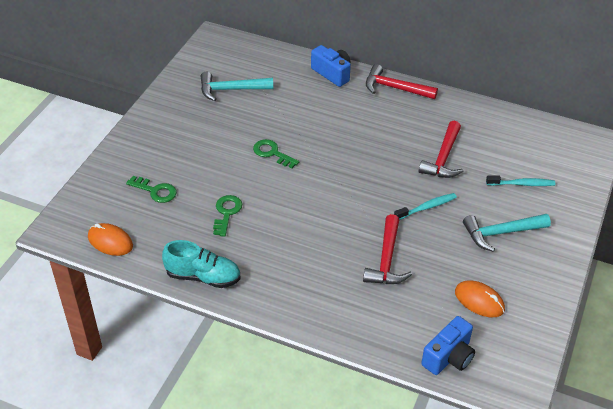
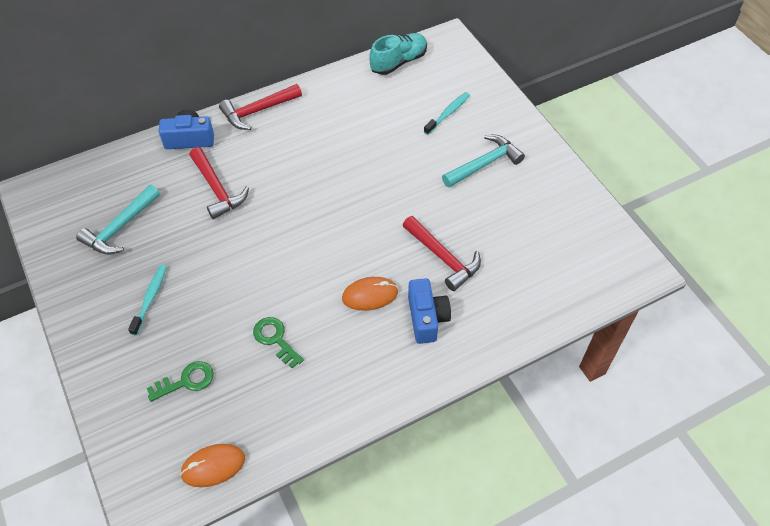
camera: 50 degrees left, 10 degrees up
(203, 277) = (335, 411): turquoise shoe -> turquoise shoe (398, 62)
(272, 153) = (238, 252): green key -> none
(427, 207) = (413, 189): turquoise toothbrush -> turquoise toothbrush (150, 298)
(443, 158) = (371, 139): red hammer -> red hammer (217, 189)
(449, 357) = (576, 289): blue camera -> blue camera (426, 318)
(479, 301) = (538, 228): orange mouse -> orange mouse (370, 295)
(501, 233) = (484, 164): turquoise hammer -> turquoise hammer turned 150 degrees counterclockwise

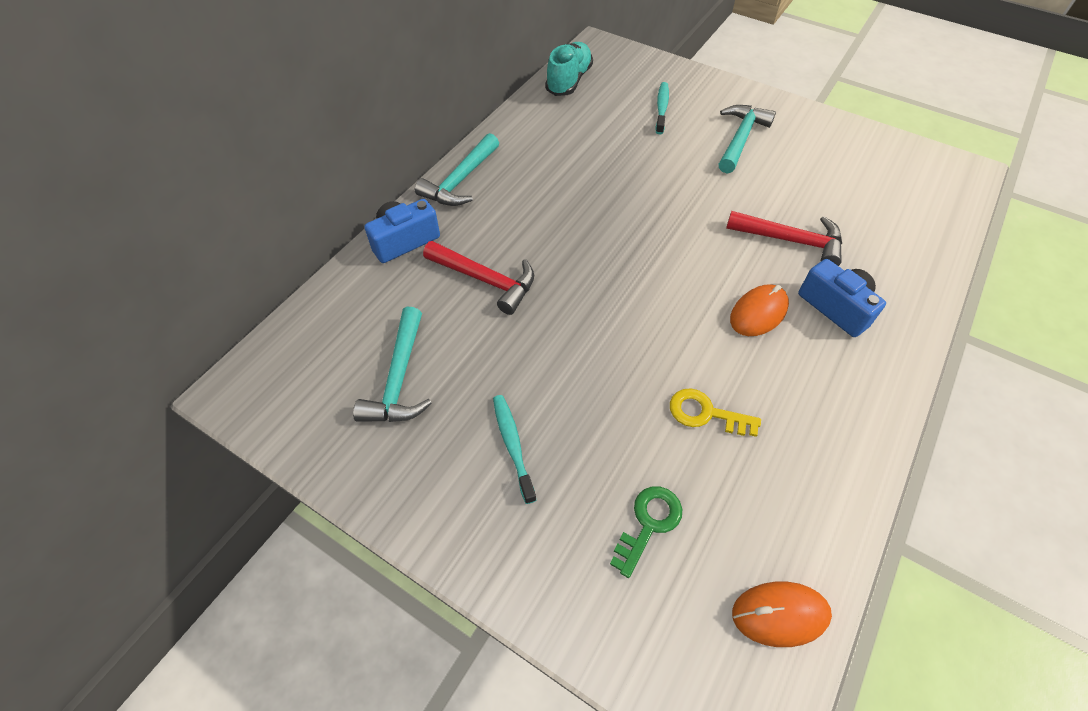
camera: 30 degrees left, 0 degrees up
(213, 466) = (780, 614): orange mouse -> orange mouse turned 45 degrees clockwise
(257, 111) = (460, 181): red hammer -> turquoise hammer
(275, 339) = (706, 413): green key -> yellow key

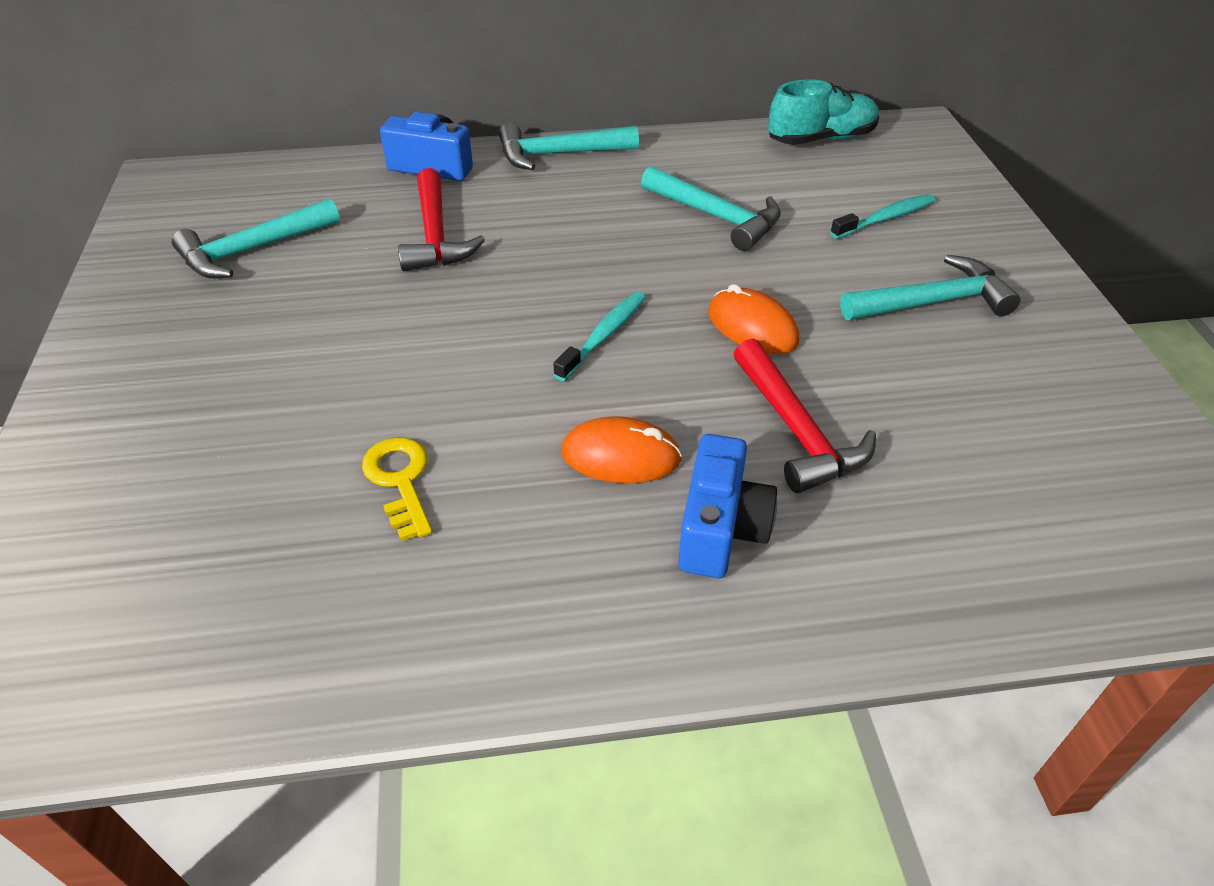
camera: 50 degrees right, 10 degrees down
(512, 445) = (228, 357): turquoise toothbrush -> turquoise toothbrush (604, 335)
(596, 160) = (716, 217): none -> turquoise hammer
(649, 524) = (196, 504): green key -> none
(780, 614) = (136, 682): orange mouse -> orange mouse (752, 327)

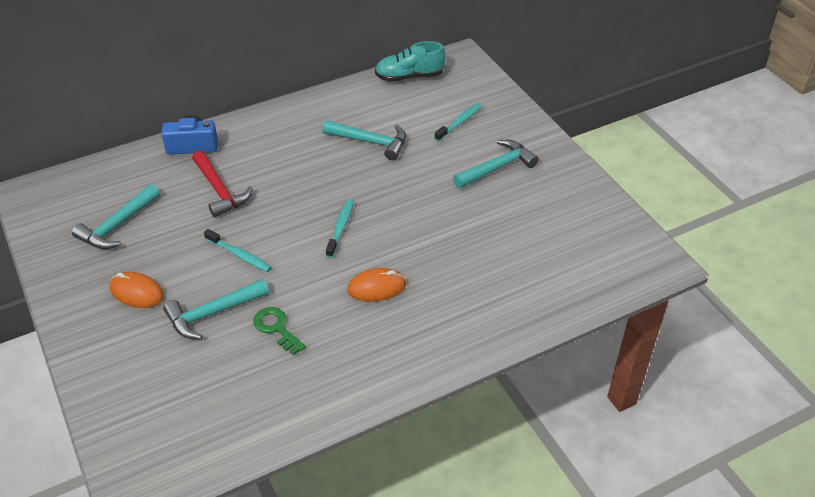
camera: 20 degrees left, 0 degrees up
(400, 481) = (276, 328): yellow key -> green key
(409, 339) = (239, 255): none -> turquoise toothbrush
(558, 154) = (263, 120): turquoise hammer -> turquoise hammer (212, 313)
(720, 529) = (436, 308): blue camera -> none
(752, 327) = (413, 203): orange mouse -> orange mouse (137, 292)
(797, 431) = (453, 253): red hammer -> none
(821, 139) = (409, 77): turquoise shoe -> turquoise shoe turned 150 degrees counterclockwise

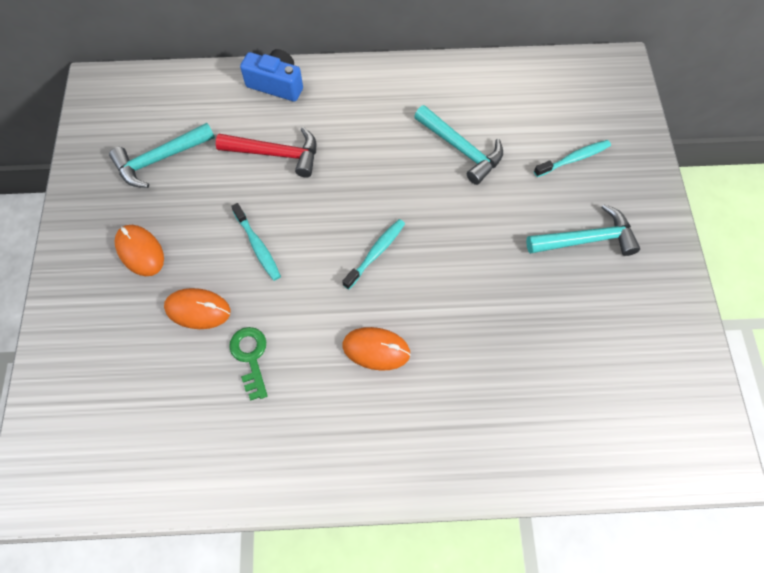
camera: 25 degrees right, 20 degrees up
(212, 313) = (198, 310): turquoise hammer -> orange mouse
(219, 191) = (276, 154): red hammer -> red hammer turned 75 degrees counterclockwise
(409, 77) = (546, 73): turquoise shoe -> none

